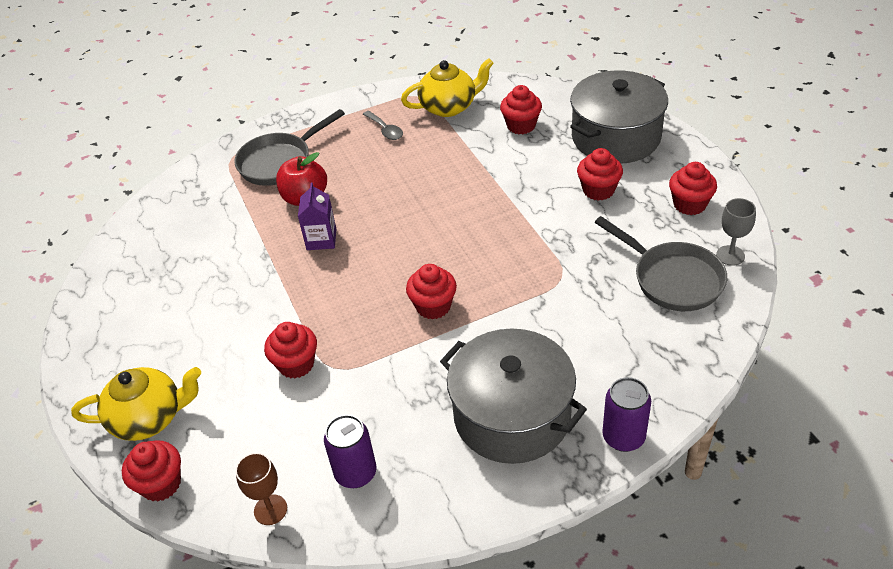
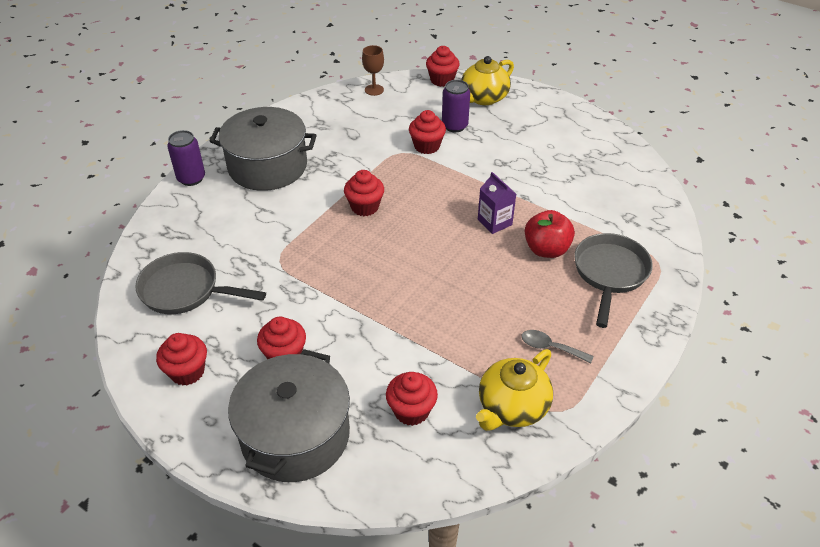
camera: 145 degrees right, 0 degrees up
(356, 473) = (342, 115): purple can -> purple can (454, 126)
(730, 255) = (138, 330): grey goblet -> none

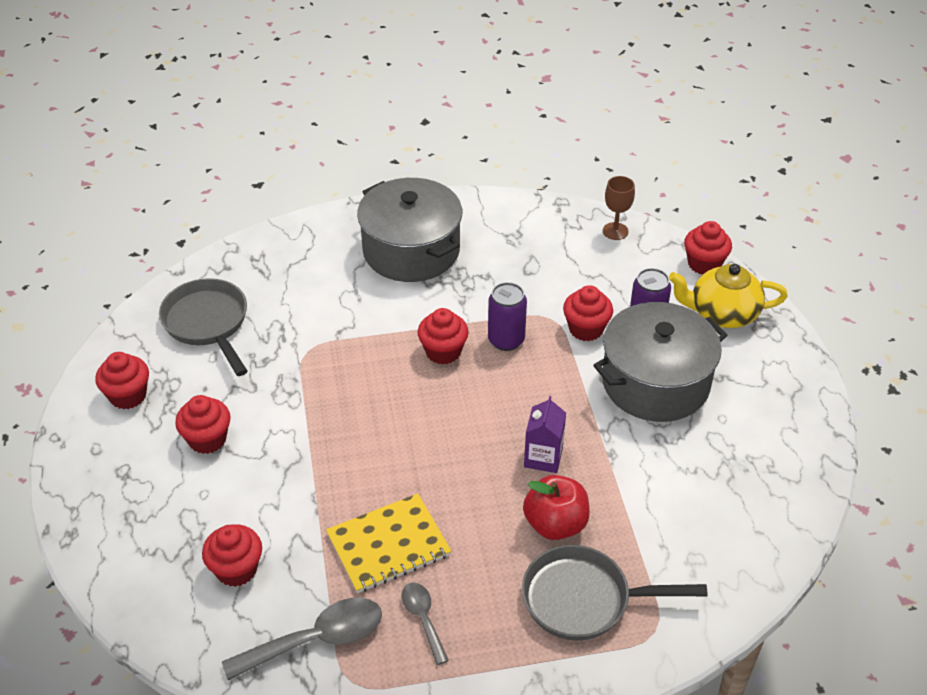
camera: 45 degrees right, 0 degrees up
(191, 178) = (335, 220): purple can -> purple can (506, 340)
(295, 435) = (133, 512): grey pot -> grey pot (655, 382)
(478, 326) = (388, 545): none -> yellow notebook
(512, 407) = (316, 640): yellow teapot -> grey spoon
(609, 274) = (584, 599): grey pan -> grey pan turned 150 degrees counterclockwise

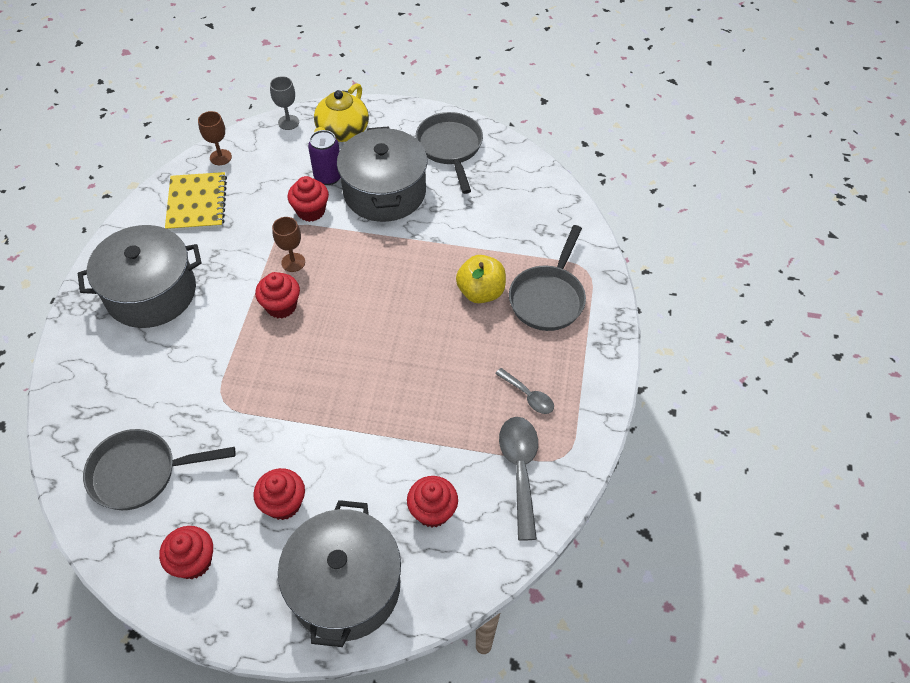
camera: 70 degrees left, 10 degrees up
(130, 521) = (345, 586): none -> grey pot
(388, 545) = (454, 399): yellow notebook -> yellow notebook (196, 203)
(423, 619) = (528, 396): grey spoon -> grey spoon turned 135 degrees counterclockwise
(506, 340) = (293, 262): purple can -> brown goblet
(543, 457) = (419, 279): purple carton -> none
(555, 524) = (480, 292): red apple -> yellow apple
(704, 264) = (288, 122): red cupcake -> grey goblet
(770, 422) = (450, 148): none -> grey pan

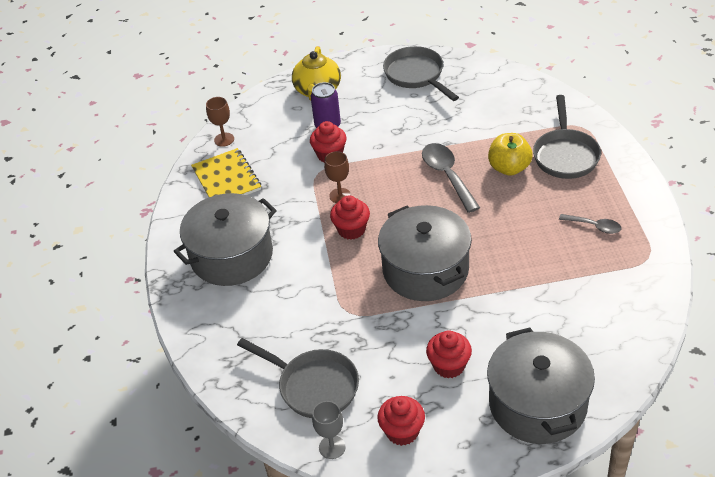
camera: 15 degrees left, 10 degrees down
(141, 473) = (313, 386): grey pan -> grey pan turned 120 degrees counterclockwise
(288, 122) = (266, 97): grey goblet -> grey goblet (332, 447)
(384, 192) = (383, 122): grey pot -> grey pot (425, 270)
(432, 511) = (572, 329): red cupcake -> none
(520, 470) = (621, 278): grey spoon -> grey spoon (447, 176)

